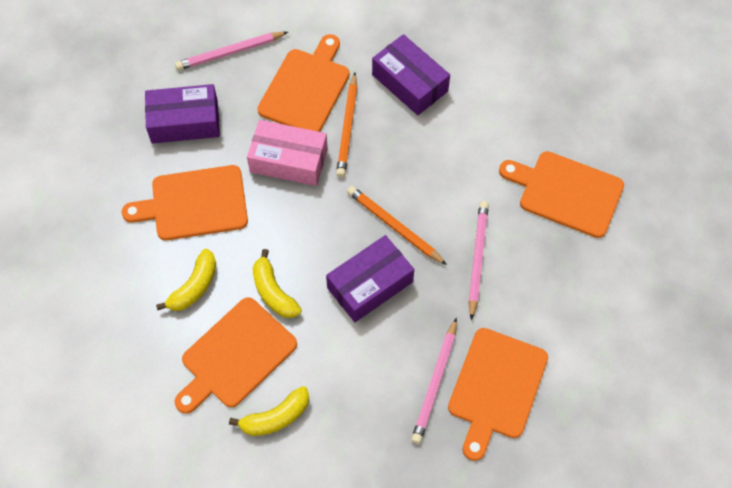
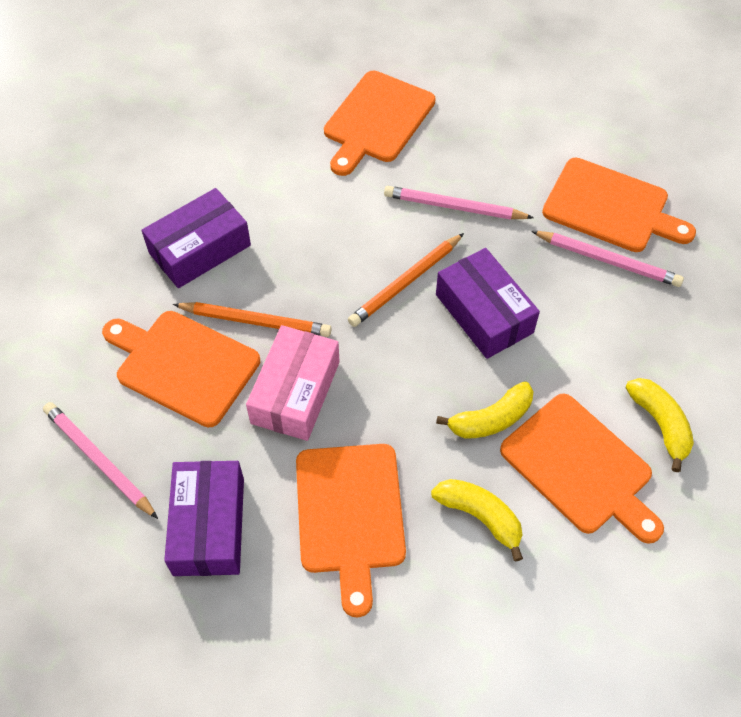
camera: 85 degrees left, 5 degrees down
(230, 53) = (99, 460): pink pencil -> pink pencil turned 150 degrees clockwise

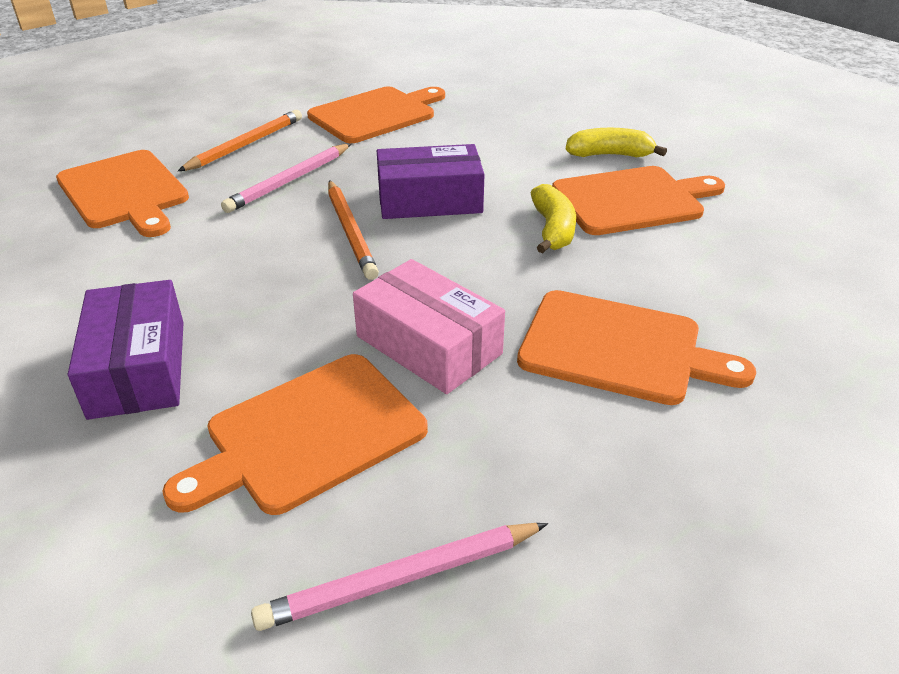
camera: 65 degrees left, 20 degrees down
(209, 526) = (579, 477): purple box -> none
(255, 321) = (299, 349): orange pencil -> orange pencil (246, 144)
(480, 516) = (659, 265): yellow banana -> none
(608, 261) = (429, 130): pink pencil -> none

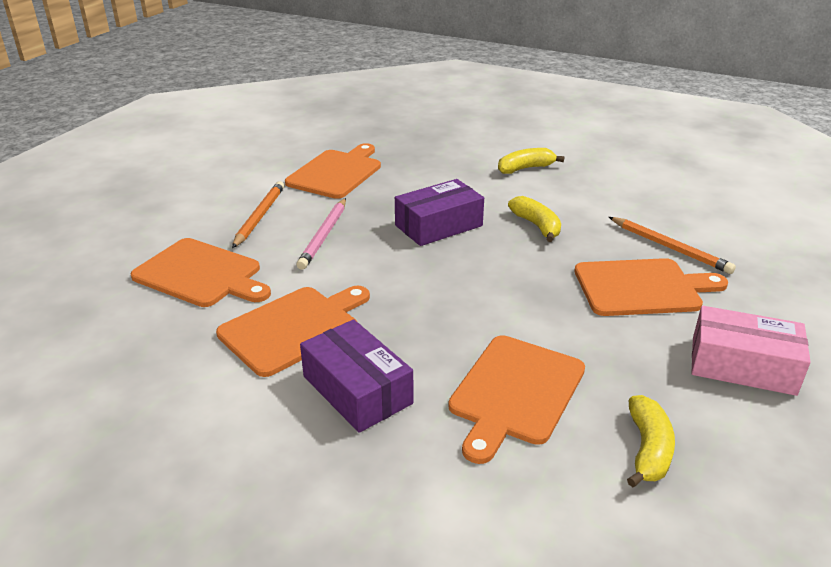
camera: 25 degrees left, 5 degrees down
(350, 232) = (407, 260): orange pencil -> orange pencil (670, 247)
(401, 579) = (648, 449): pink pencil -> yellow banana
(428, 345) = (532, 318): pink box -> pink box (742, 365)
(632, 200) = (567, 195): orange cutting board -> orange cutting board (294, 328)

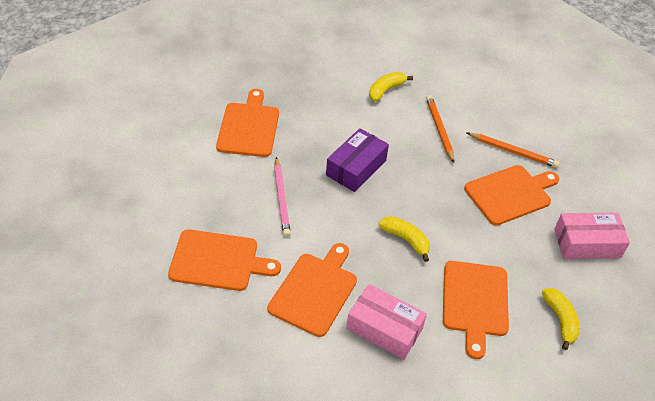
camera: 25 degrees left, 15 degrees up
(259, 216) = (221, 191): orange pencil -> orange pencil (439, 129)
(357, 390) = (384, 328): purple box -> pink box
(537, 226) = (421, 151): yellow banana -> yellow banana (406, 240)

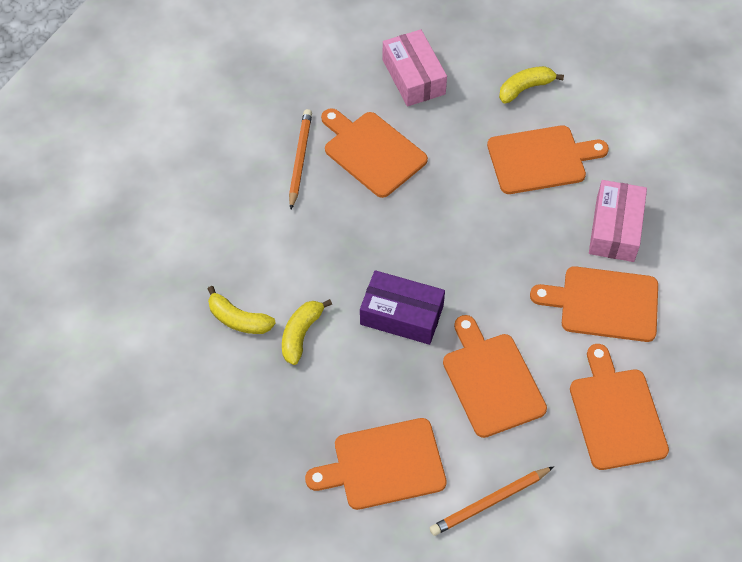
camera: 105 degrees left, 10 degrees up
(281, 199) = (491, 380): pink pencil -> orange cutting board
(406, 240) = (490, 237): yellow banana -> yellow banana (301, 334)
(439, 129) = (292, 241): orange pencil -> orange pencil (489, 502)

